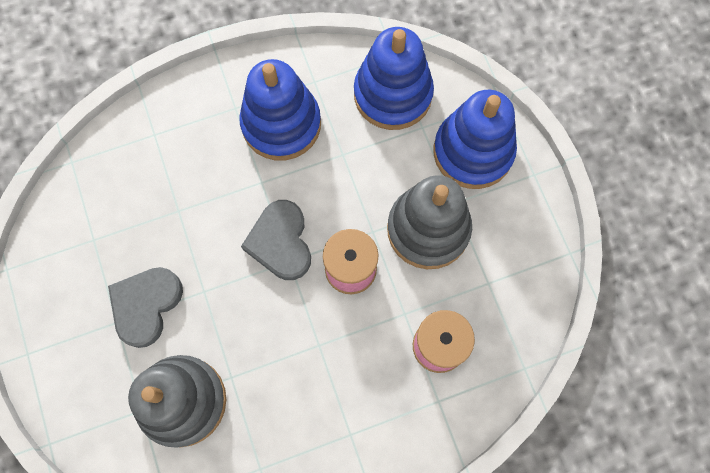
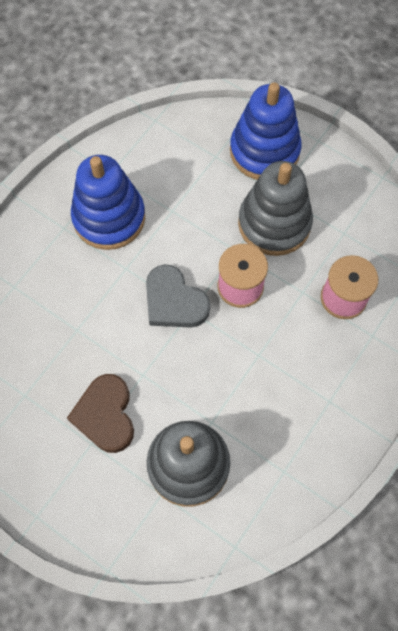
camera: 35 degrees left, 5 degrees down
(146, 305) = (105, 415): grey heart -> brown heart
(392, 94) = (176, 146): blue stacking toy -> none

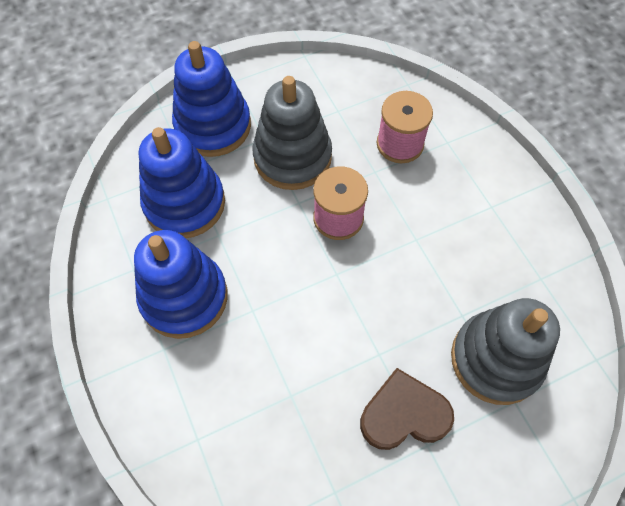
camera: 60 degrees left, 5 degrees down
(105, 415) = (404, 414): brown heart -> brown heart turned 150 degrees clockwise
(174, 301) = (318, 284): grey heart -> none
(183, 172) = (185, 203): none -> blue stacking toy

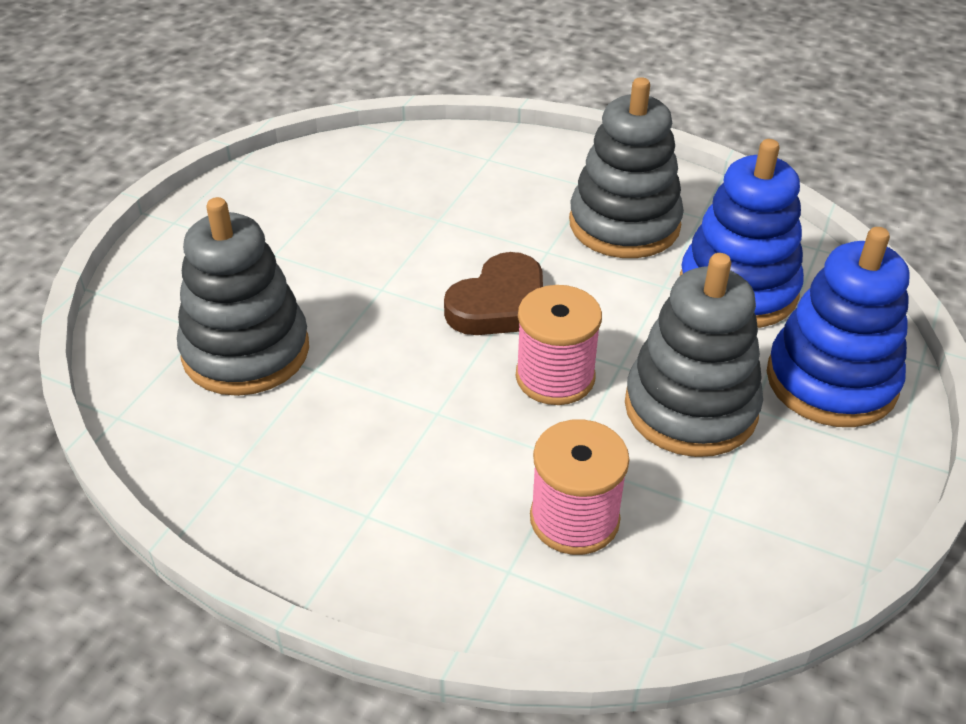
camera: 140 degrees right, 20 degrees down
(184, 297) = (624, 224): blue stacking toy -> grey stacking toy
(404, 414) = (316, 261): brown heart -> brown heart (500, 304)

